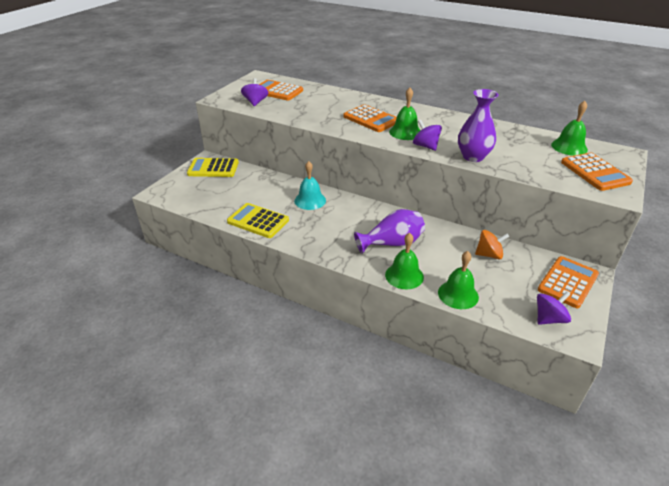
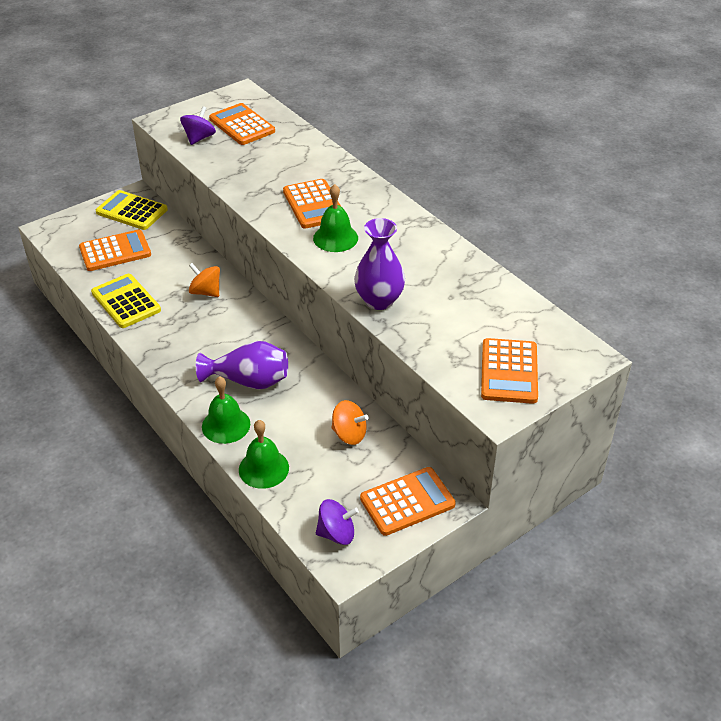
camera: 25 degrees right, 5 degrees up
(222, 194) = (115, 251): none -> orange calculator
(310, 200) = (206, 292): turquoise bell -> orange spinning top
(425, 146) = (338, 267): purple spinning top -> none
(569, 147) = (524, 324): green bell -> none

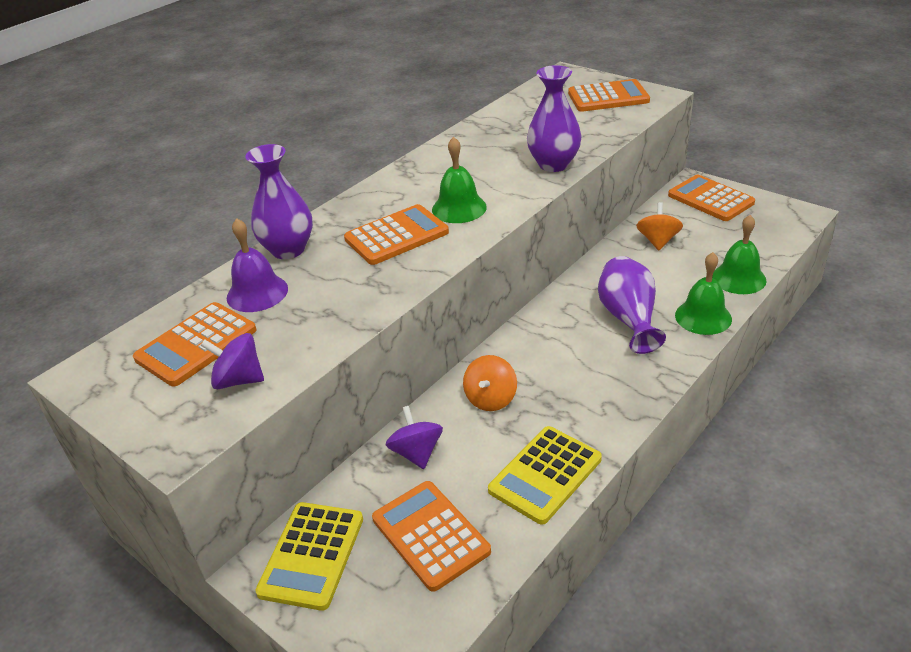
camera: 100 degrees left, 5 degrees down
(281, 146) = (257, 293): none -> purple bell
(325, 159) = (288, 249): none -> purple vase
(336, 533) = (774, 224): purple spinning top -> purple spinning top (416, 453)

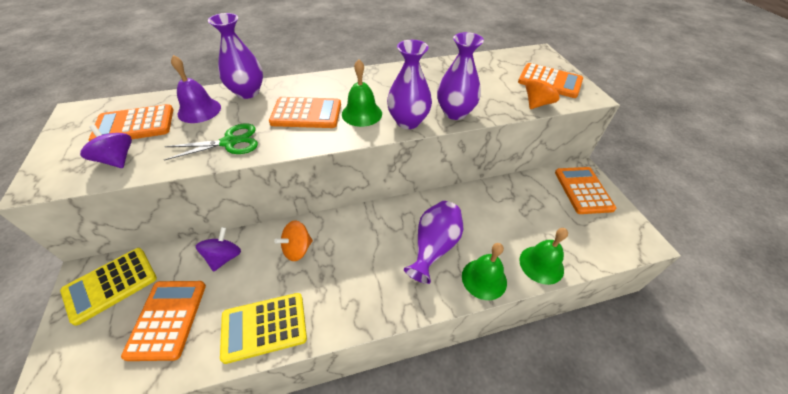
camera: 30 degrees right, 10 degrees up
(351, 300) = (229, 142): none -> green scissors
(518, 193) = (408, 121): none -> purple vase
(658, 241) = (513, 201): orange spinning top -> orange spinning top (537, 103)

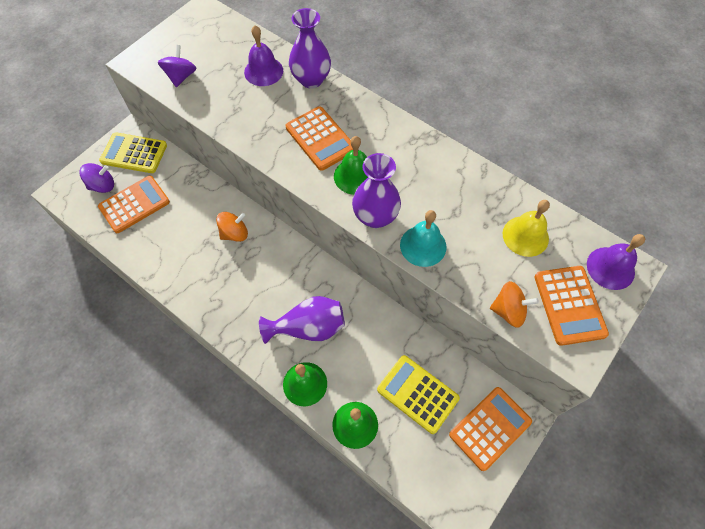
camera: 55 degrees right, 15 degrees up
(134, 125) = (217, 52): orange calculator -> none
(224, 257) = (195, 195): purple spinning top -> purple spinning top (102, 185)
(229, 142) = (246, 119): green scissors -> none
(264, 327) = (165, 262): yellow calculator -> yellow calculator (417, 394)
(297, 249) = (235, 233): orange spinning top -> orange spinning top turned 135 degrees clockwise
(455, 113) = (423, 245): purple vase -> turquoise bell
(486, 72) = (525, 236): none -> yellow bell
(534, 58) = (610, 268): none -> purple bell

